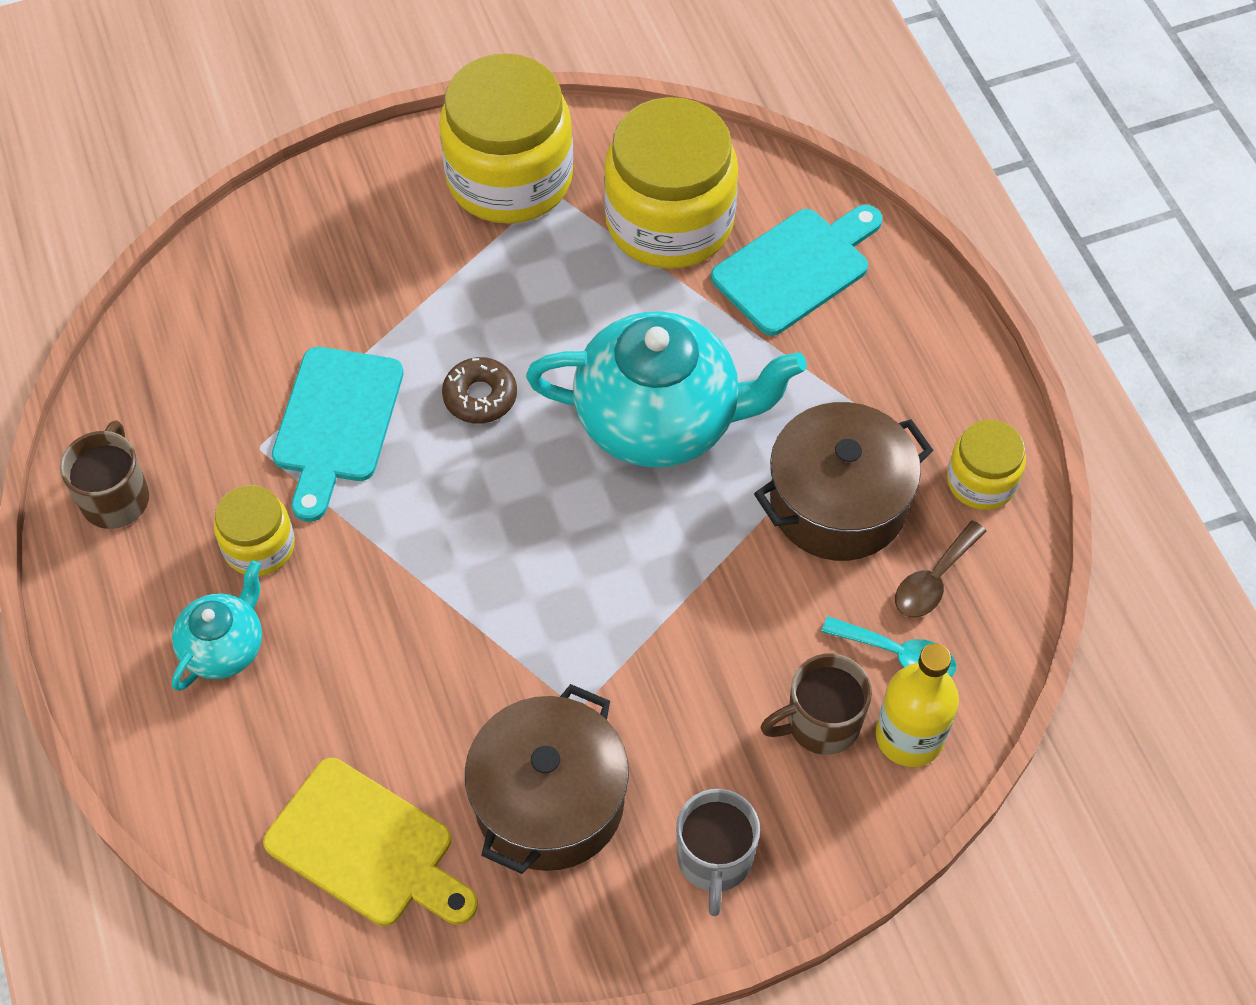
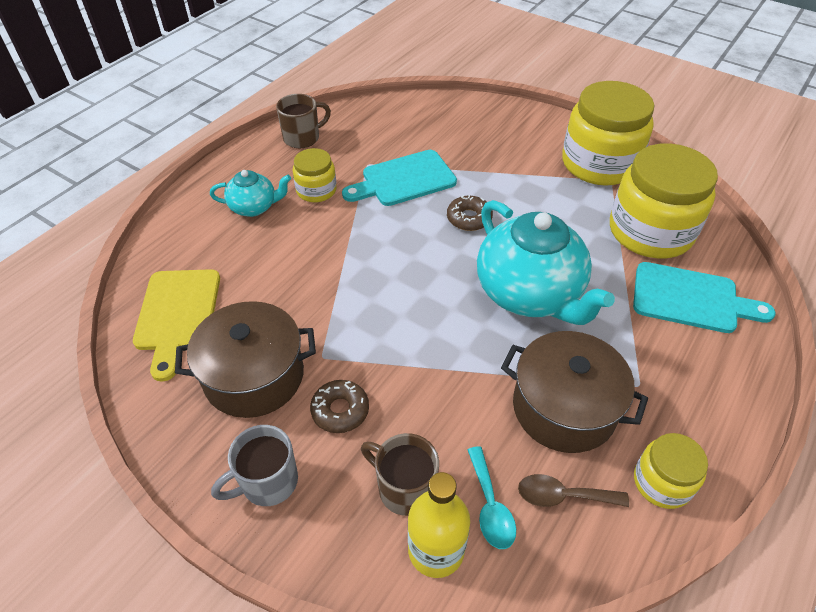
camera: 55 degrees right, 10 degrees down
(673, 731) = (340, 410): none -> brown donut

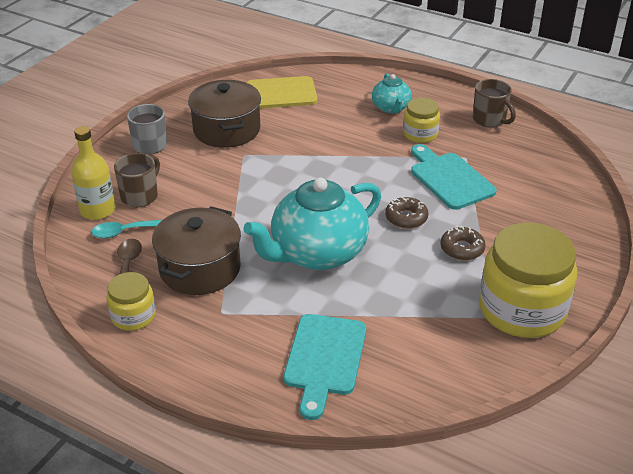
camera: 85 degrees right, 10 degrees down
(340, 410) = (199, 166): brown donut -> brown donut (462, 249)
(650, 231) = (417, 340): yellow jar -> none

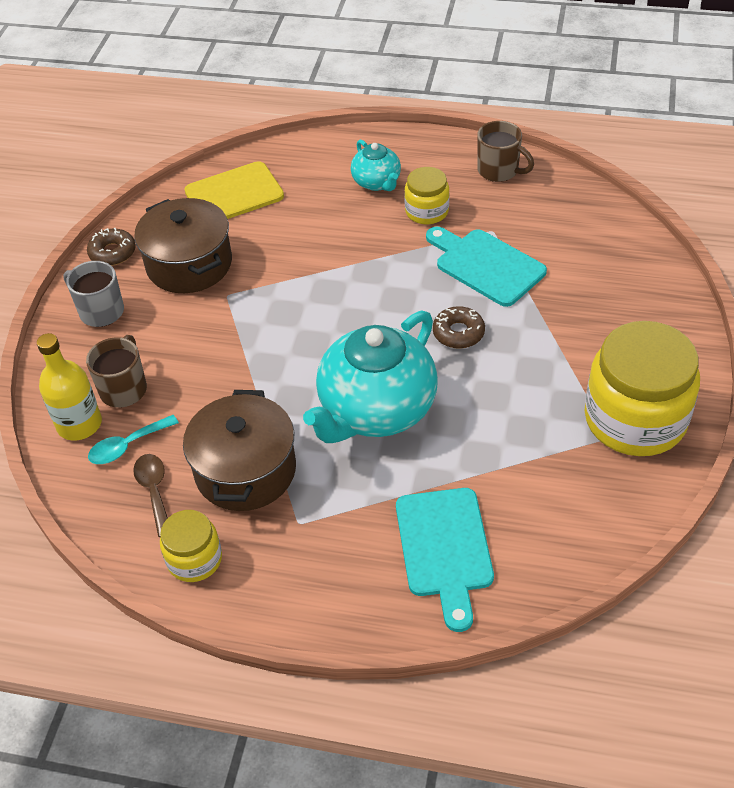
camera: 15 degrees left, 10 degrees up
(462, 249) = (538, 357): brown donut -> brown donut (112, 252)

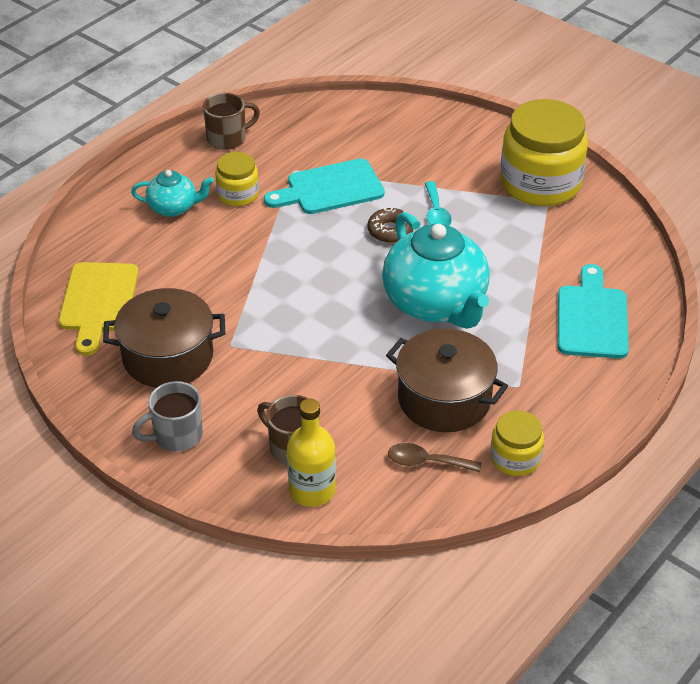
camera: 65 degrees left, 5 degrees down
(112, 252) = (101, 404): brown donut -> none
(127, 446) = (363, 465): turquoise spoon -> turquoise spoon (436, 213)
(444, 548) = (592, 318): turquoise cutting board -> turquoise cutting board turned 105 degrees counterclockwise

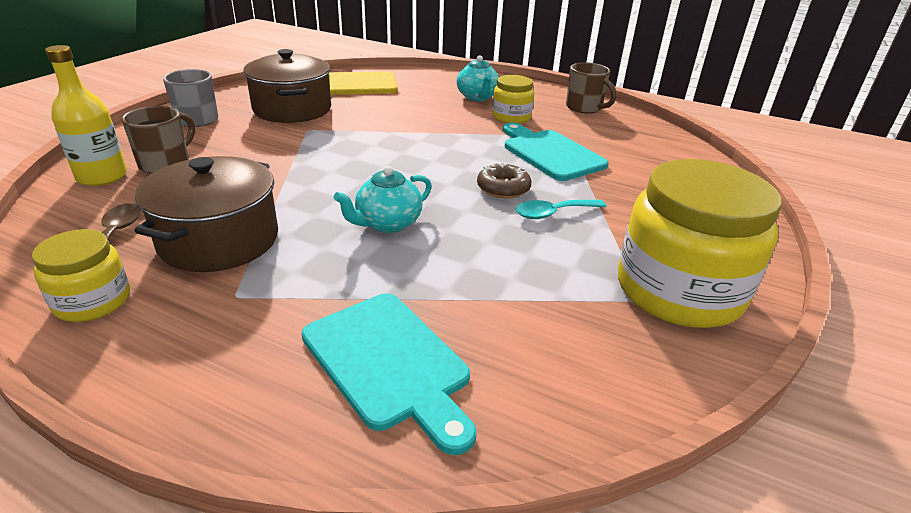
camera: 75 degrees right, 10 degrees down
(435, 304) = (387, 223): turquoise teapot -> turquoise teapot, size x0.51
(592, 318) = (389, 363): turquoise cutting board -> turquoise cutting board turned 60 degrees clockwise

